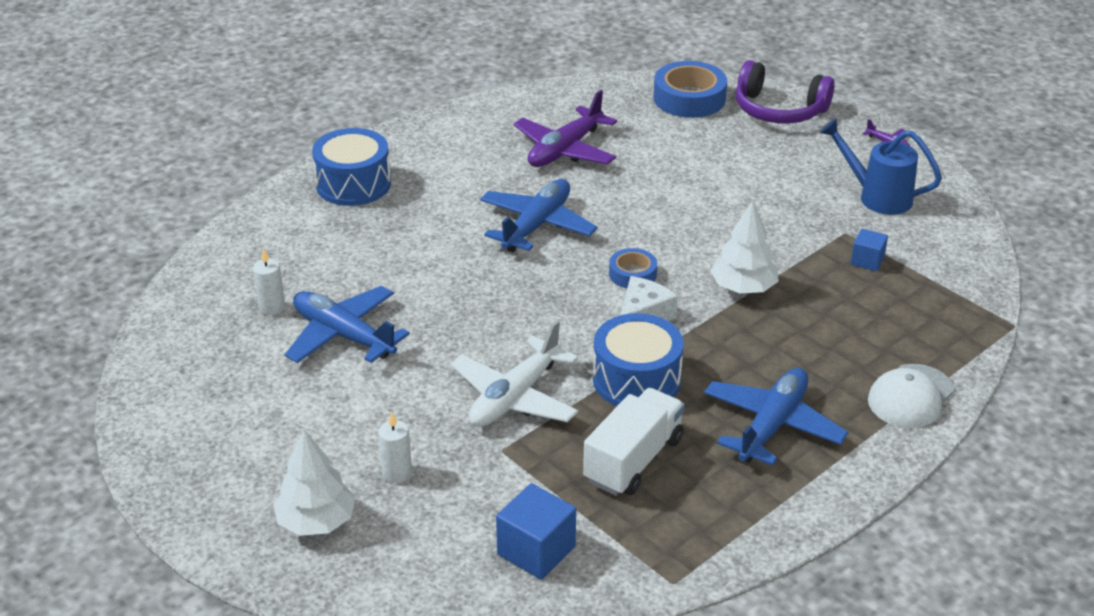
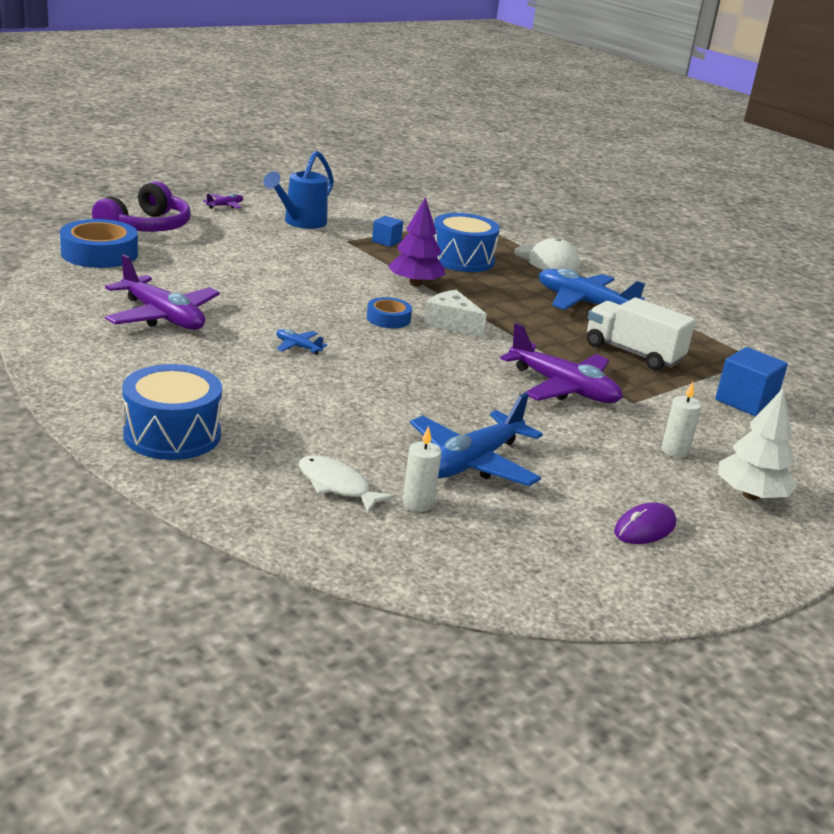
camera: 90 degrees left, 10 degrees down
(247, 437) = (645, 528): none -> purple mouse
(292, 266) = (337, 486): none -> white fish
(515, 397) = (563, 388): white plane -> purple plane
(536, 225) = (298, 347): blue plane -> blue plane, size x0.44
(636, 380) = (536, 338): blue drum -> blue drum (462, 259)
(743, 288) = (415, 284): white tree -> purple tree

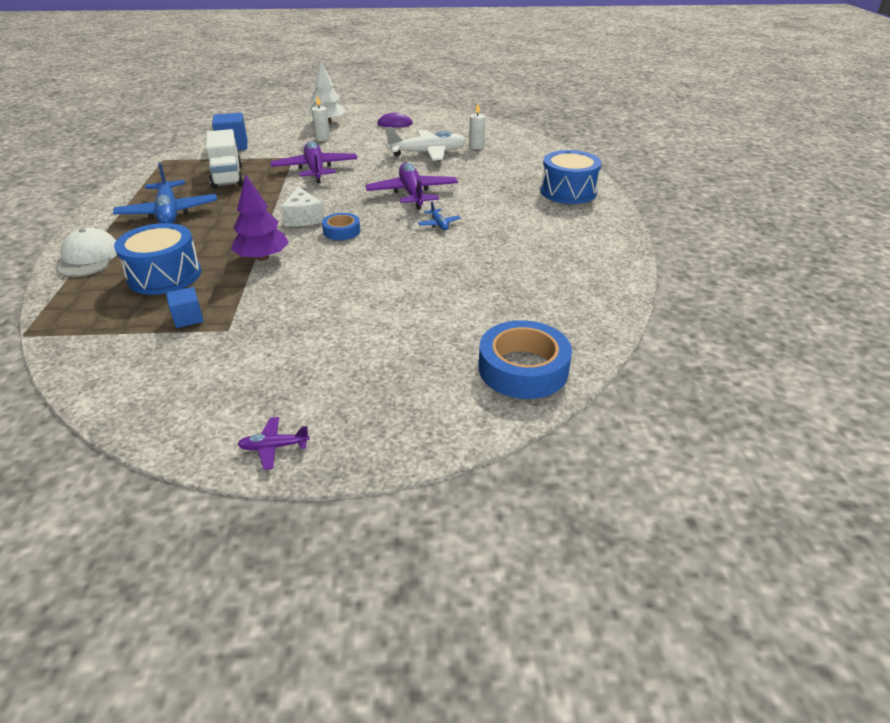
camera: 140 degrees left, 10 degrees up
(146, 227) = (431, 413): purple headphones -> none
(162, 316) = (515, 269): purple plane -> purple plane (412, 194)
(300, 223) = (229, 376): blue watering can -> none
(337, 486) = (505, 158): white fish -> none
(473, 462) = (427, 153): blue plane -> white plane

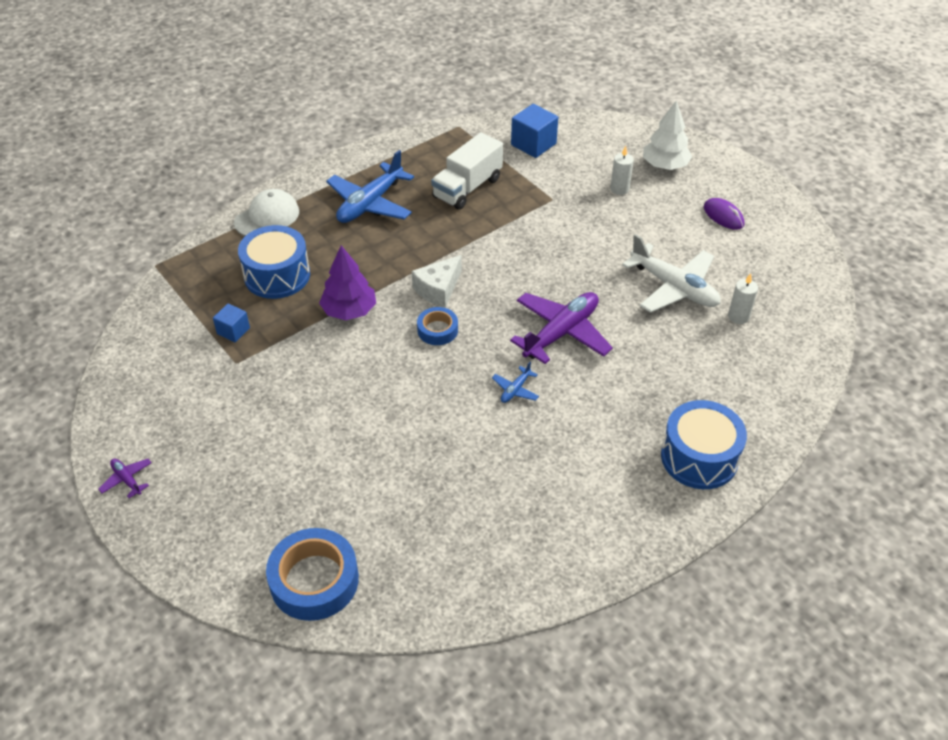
camera: 55 degrees right, 10 degrees up
(315, 170) = (542, 232): purple plane -> none

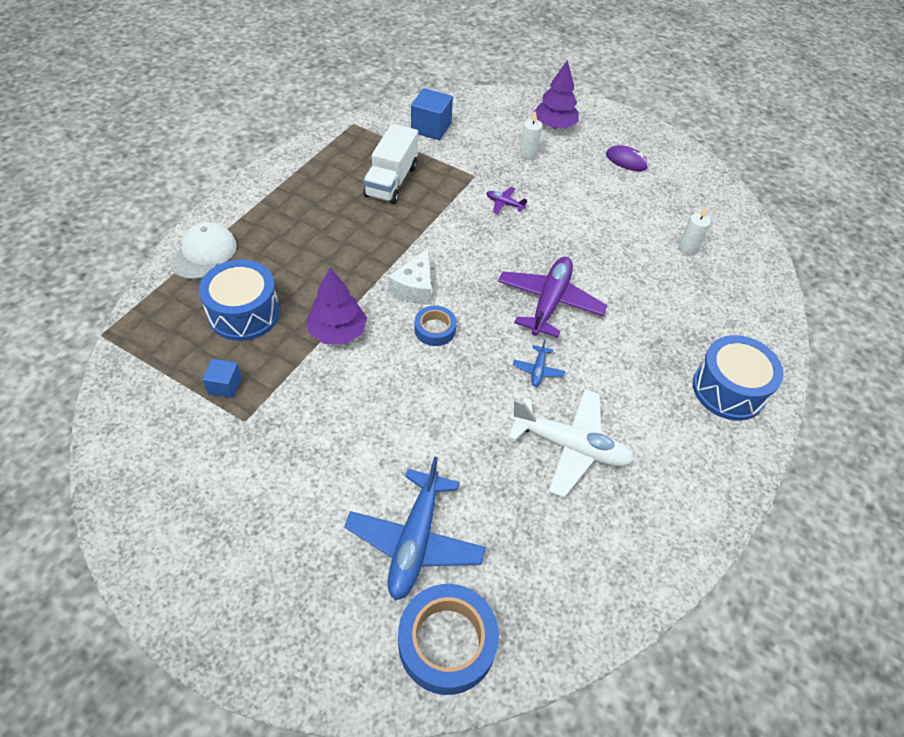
camera: 25 degrees left, 5 degrees up
(127, 480) = (181, 596): purple plane -> purple plane (504, 204)
(370, 203) = (305, 216): blue plane -> blue plane (415, 540)
(665, 165) = (554, 125): white tree -> purple tree
(673, 287) = (621, 235): white plane -> white plane (569, 446)

